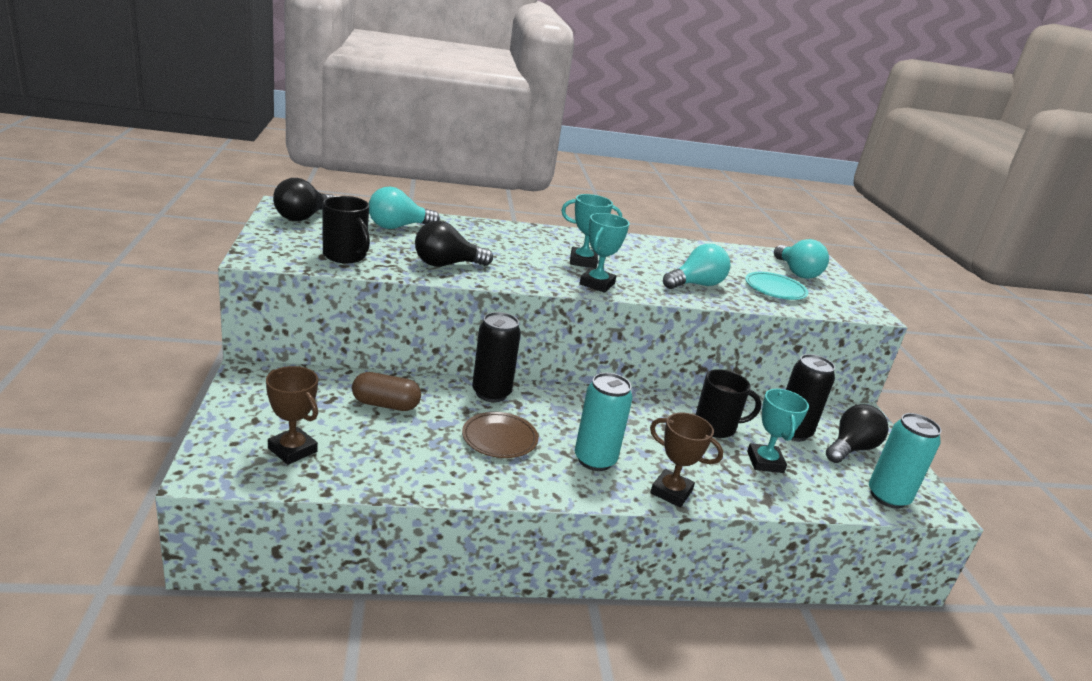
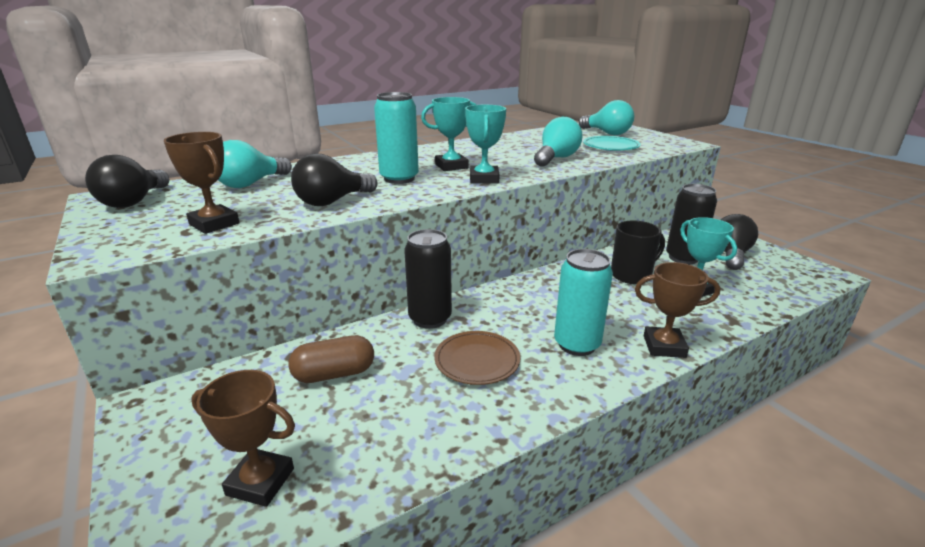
camera: 20 degrees left, 0 degrees up
(345, 256) = (214, 224): black mug -> brown trophy
(888, 497) = (795, 281): turquoise can -> turquoise can (399, 179)

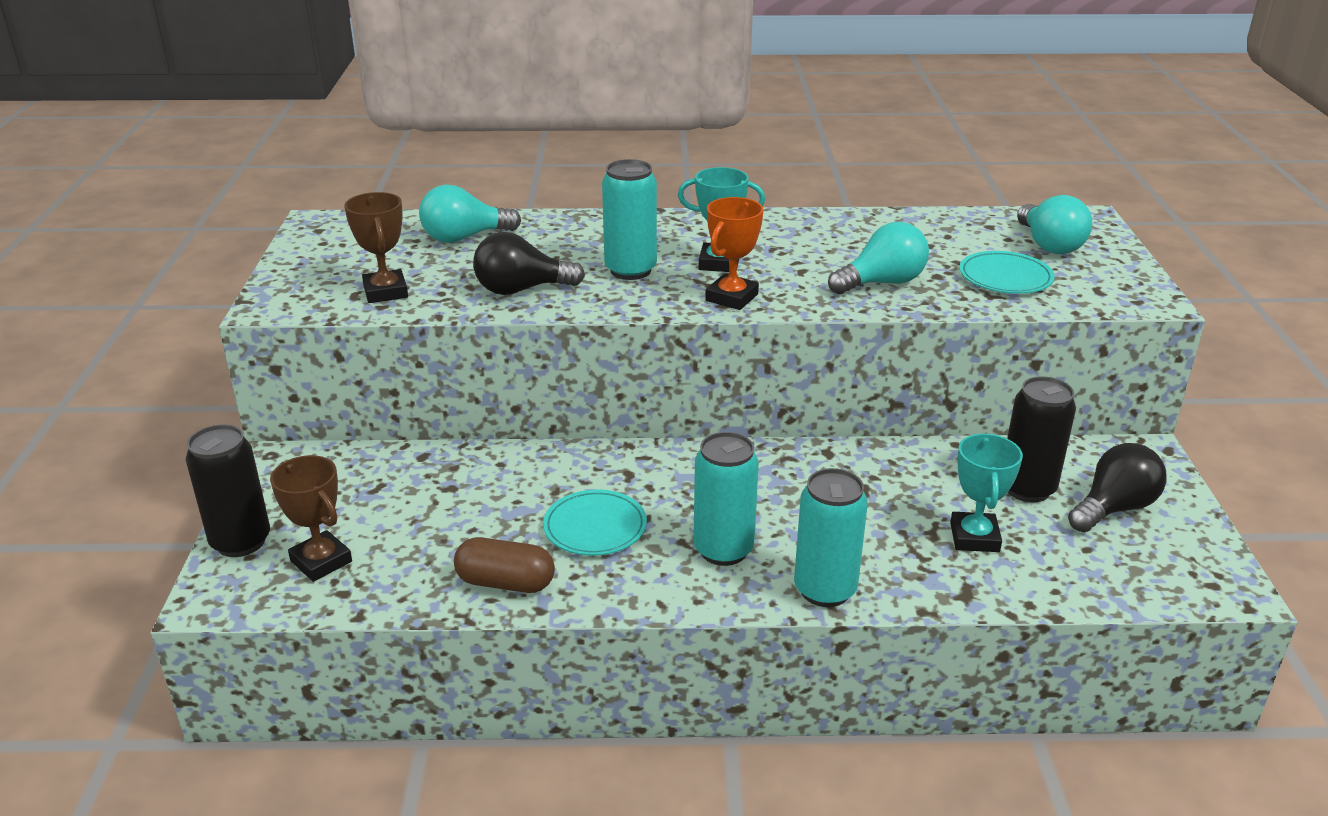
camera: 30 degrees right, 5 degrees up
(134, 202) = (338, 238): black light bulb -> none
(334, 374) = (447, 490): brown capsule -> brown capsule (505, 583)
(430, 319) = (593, 462): black can -> black can (241, 542)
(477, 361) = (595, 527): brown plate -> turquoise plate
(484, 179) = (731, 297): turquoise trophy -> orange trophy
(632, 275) = (911, 489): black mug -> none
(664, 346) = (825, 590): brown trophy -> turquoise can

